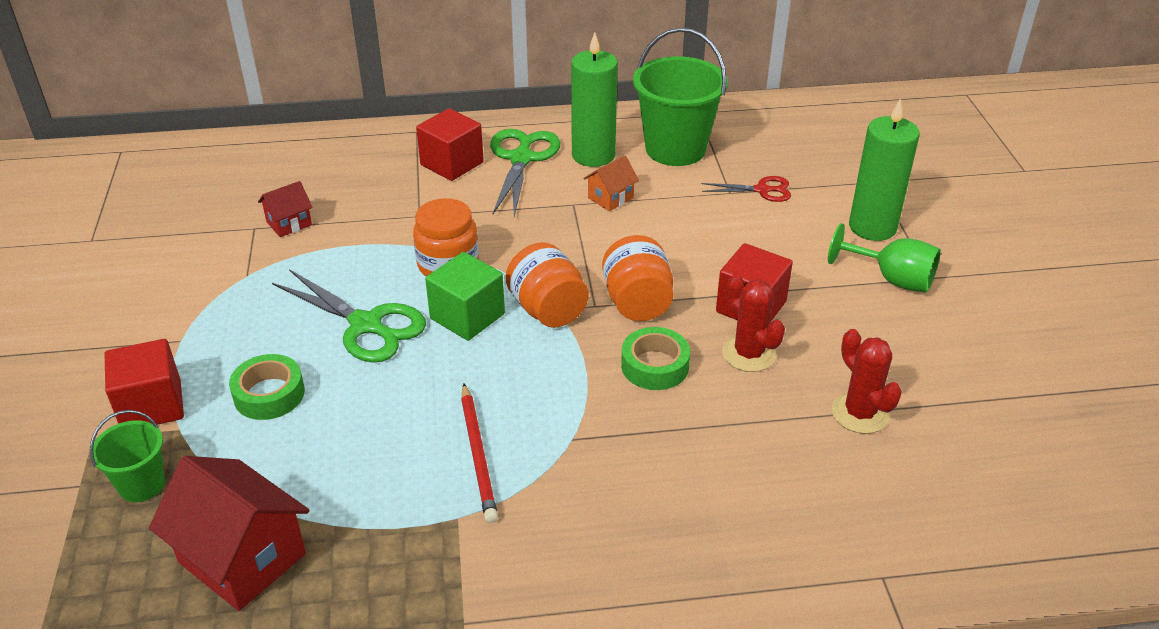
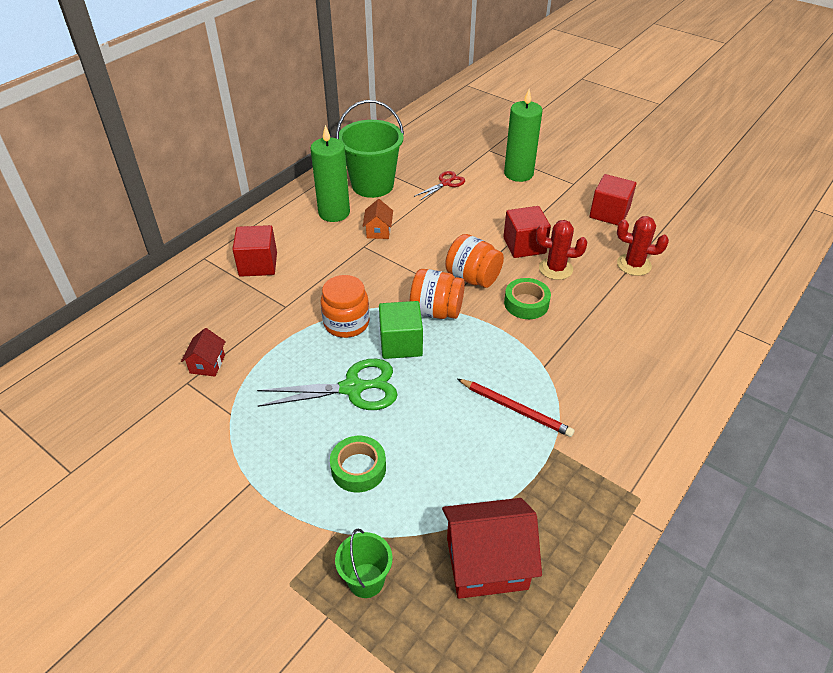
camera: 45 degrees left, 5 degrees up
(152, 406) = (296, 534): red cube -> red cube (609, 213)
(521, 159) = (296, 238): green scissors -> none
(892, 279) = (560, 194): green goblet -> none

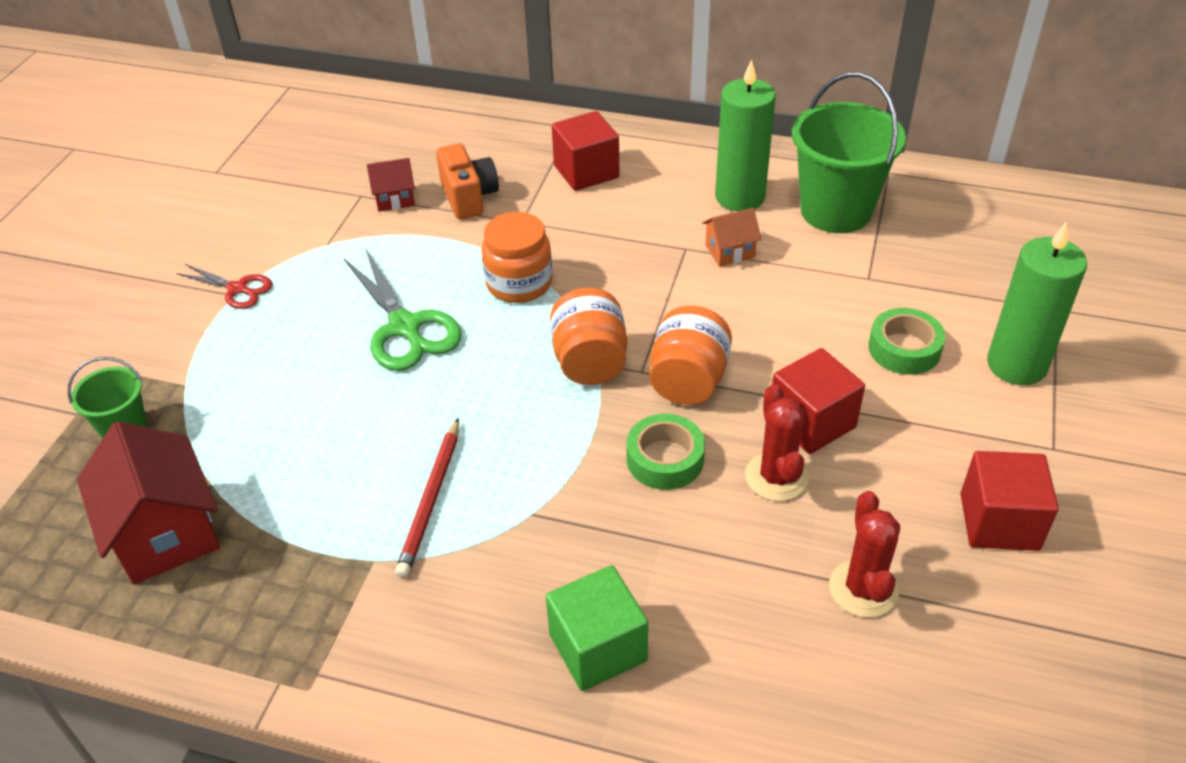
camera: 70 degrees right, 0 degrees up
(239, 325) = (469, 197): none -> orange camera
(358, 468) = (279, 373): green tape -> green tape (904, 349)
(401, 343) = (506, 346): green cube -> green cube (598, 647)
(445, 183) = (908, 285): red scissors -> red scissors (237, 289)

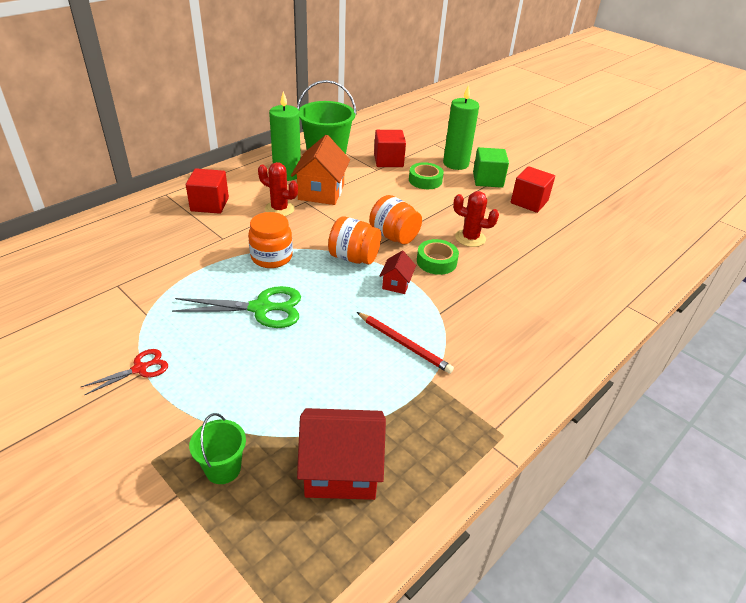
camera: 65 degrees left, 5 degrees down
(395, 199) = (140, 273): red house -> red house (396, 284)
(469, 197) = (177, 247): orange camera -> none
(598, 647) = (533, 323): green cube -> green cube (487, 180)
(730, 251) = (321, 192): orange house -> orange house, size x1.94
(811, 422) = (446, 217): red cube -> red cube (388, 160)
(863, 589) = (542, 243): red cactus -> red cactus (279, 209)

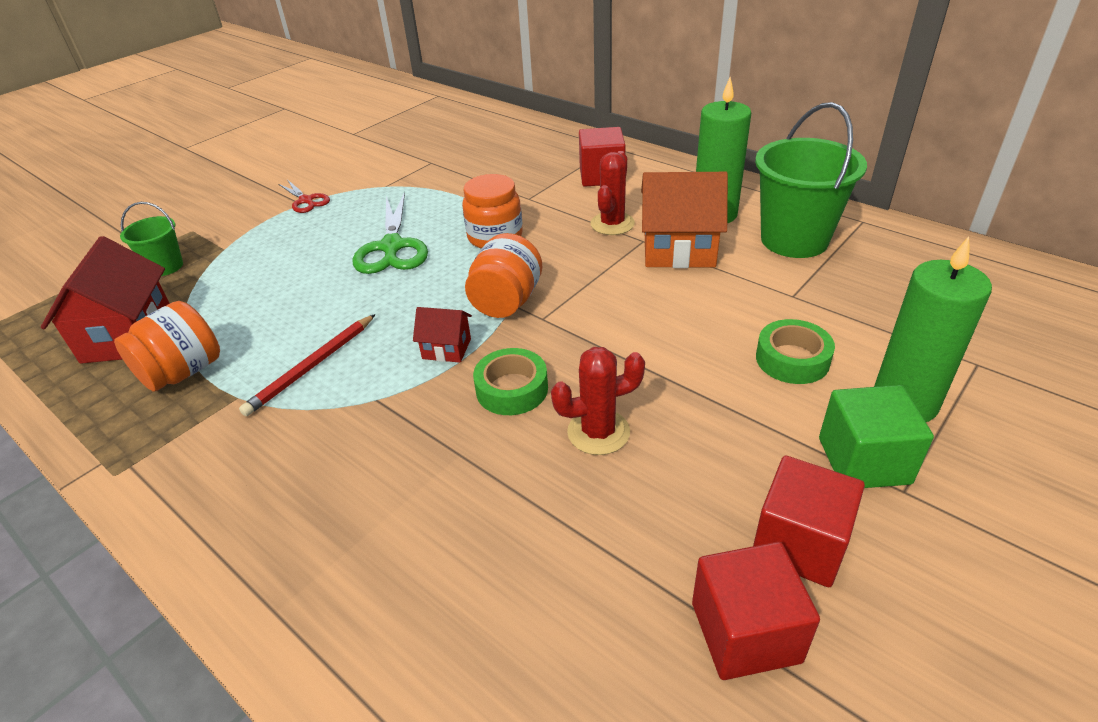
camera: 90 degrees right, 0 degrees up
(388, 160) = (839, 306): red cube -> red cube (745, 632)
(393, 236) = (575, 335): orange jar -> orange jar (183, 372)
(470, 238) = (598, 432): red cactus -> red cactus turned 60 degrees clockwise

